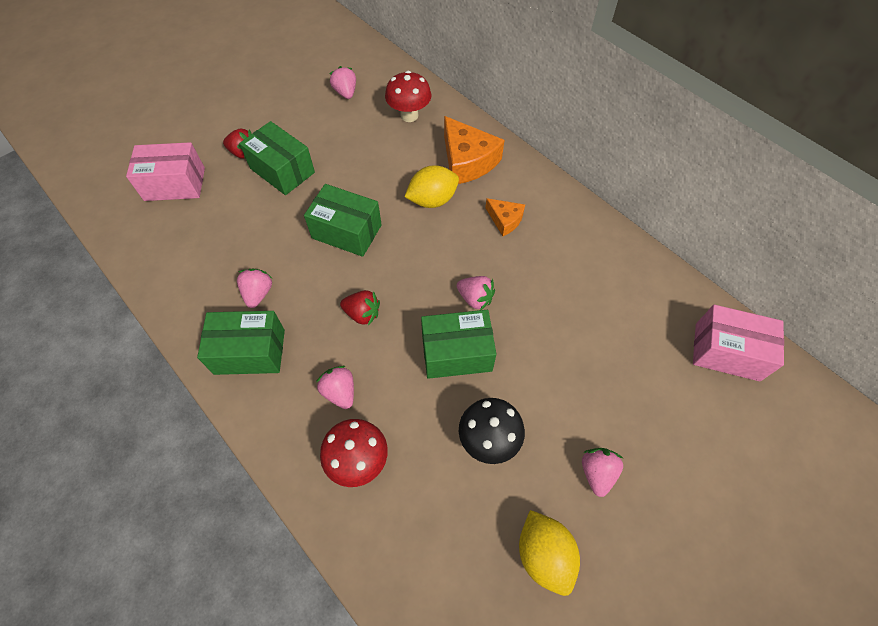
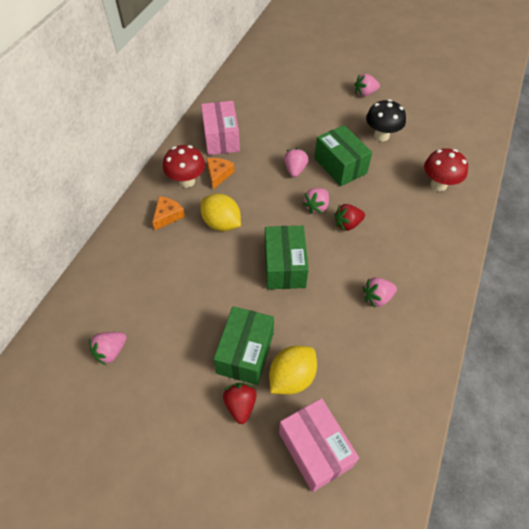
camera: 115 degrees left, 5 degrees down
(250, 352) = (422, 276): green box -> none
(340, 392) = (408, 211): pink strawberry -> pink strawberry (316, 207)
(362, 314) = (347, 224): red strawberry -> red strawberry turned 105 degrees counterclockwise
(409, 115) = (126, 279): red mushroom -> red mushroom (187, 181)
(467, 161) = (168, 216): orange cheese -> orange cheese, size x0.55
(544, 554) = (418, 101): yellow lemon -> yellow lemon (292, 377)
(726, 352) = (261, 62): pink box -> pink box (221, 138)

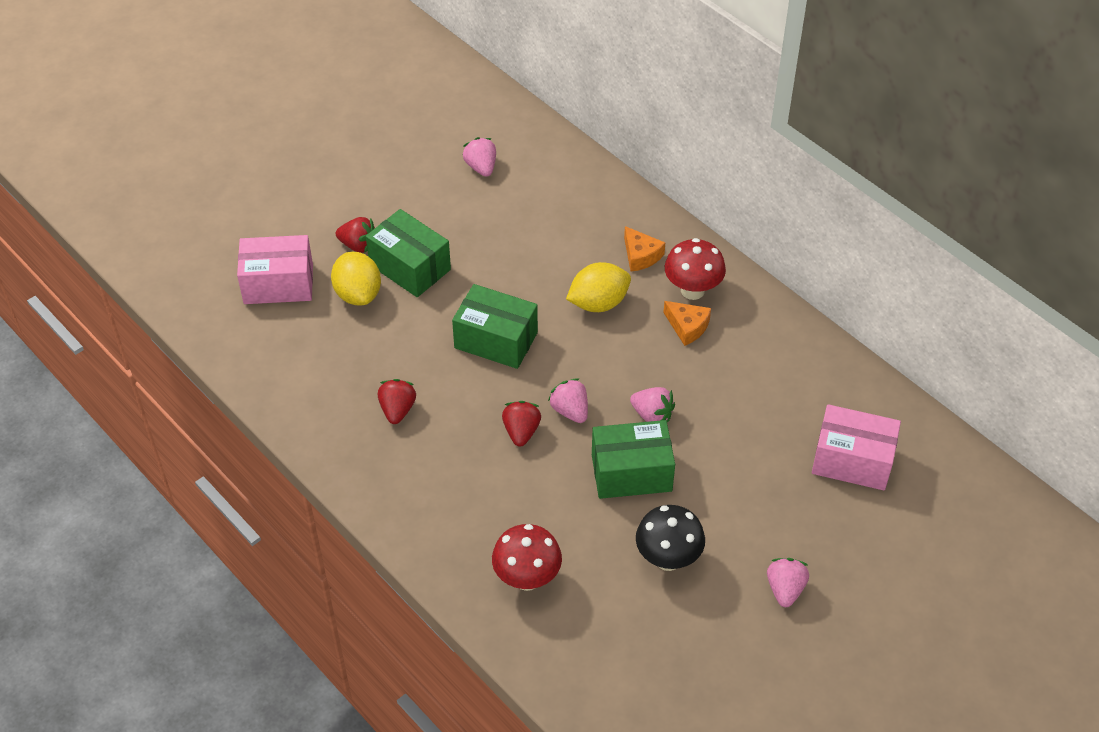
camera: 115 degrees right, 5 degrees down
(221, 138) = (762, 353): pink box -> pink box (852, 461)
(377, 298) = (397, 410): pink strawberry -> red strawberry

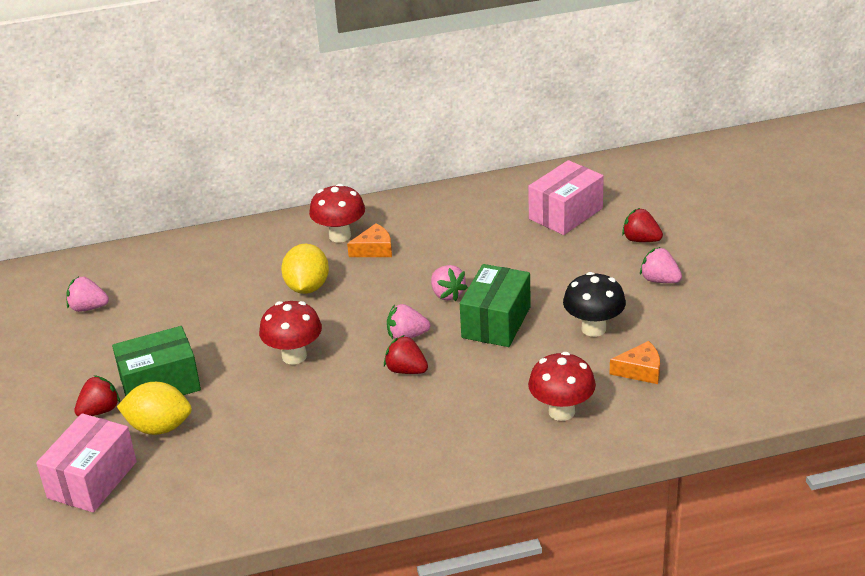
camera: 60 degrees left, 15 degrees down
(397, 410) = (320, 439): red strawberry -> red strawberry (641, 240)
(496, 340) = (294, 356): green box -> red mushroom
(640, 256) = (279, 250): orange cheese -> orange cheese (640, 371)
(652, 415) = (447, 294): pink strawberry -> pink strawberry turned 90 degrees clockwise

